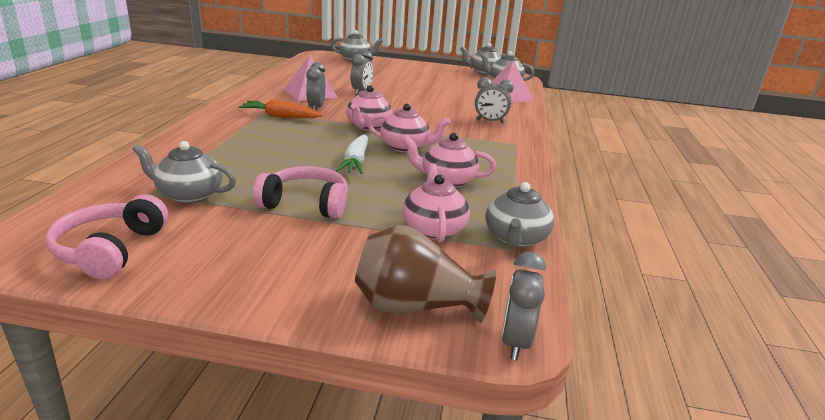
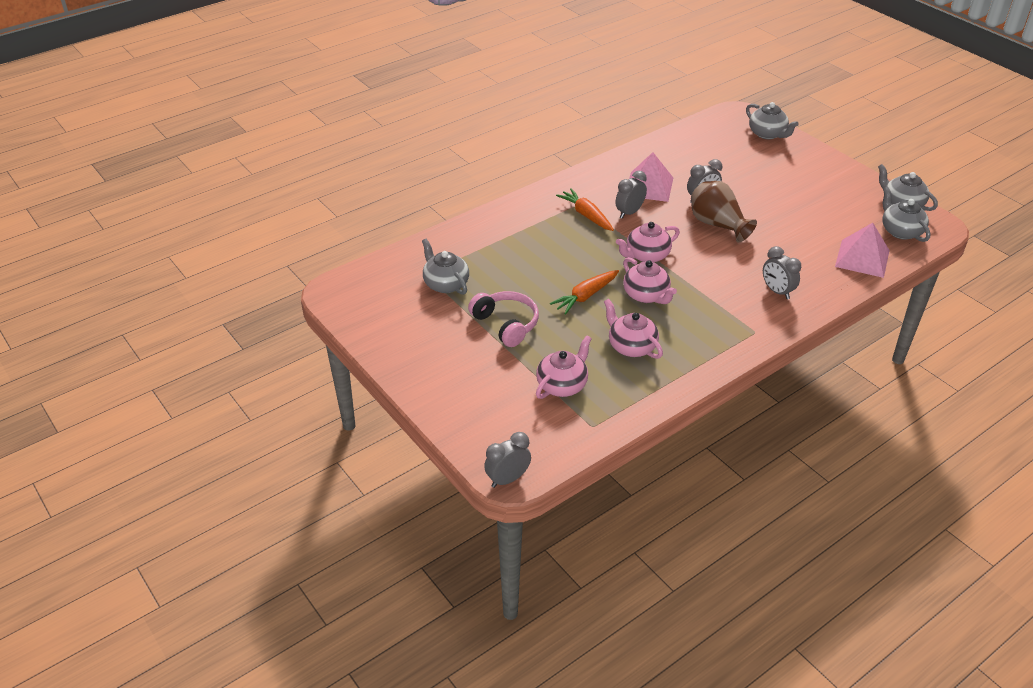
camera: 45 degrees right, 15 degrees up
(110, 250) = (374, 313): pink headphones -> none
(356, 162) = (586, 296): white carrot -> orange carrot
(415, 306) = (483, 431): brown vase -> brown vase (717, 225)
(515, 238) = (607, 420): grey teapot -> none

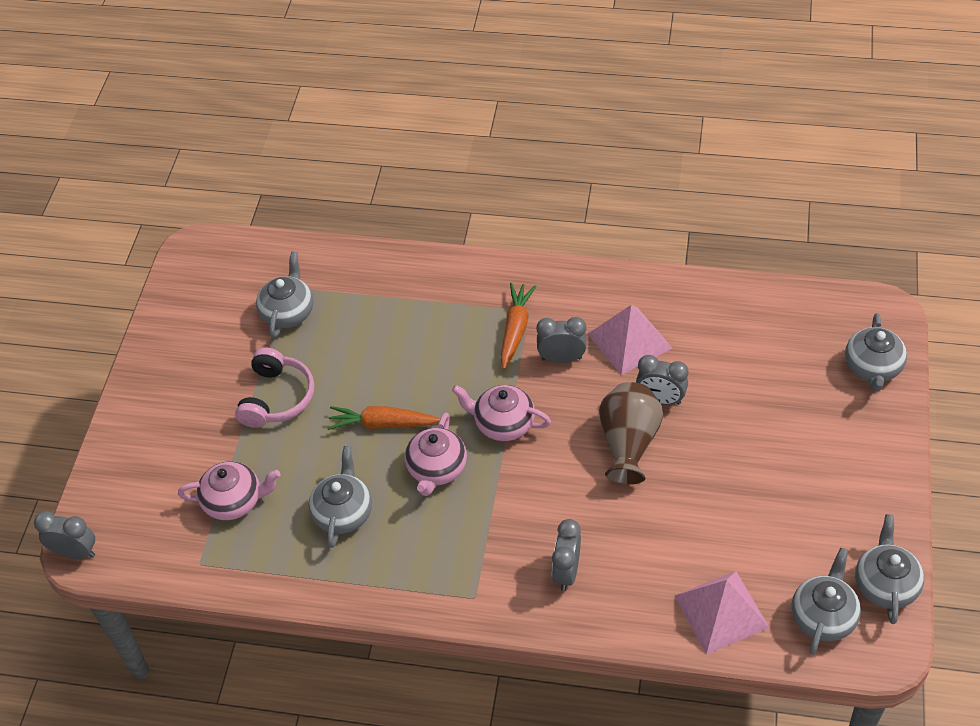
camera: 50 degrees right, 10 degrees up
(631, 346) = (343, 513): pink teapot -> grey teapot

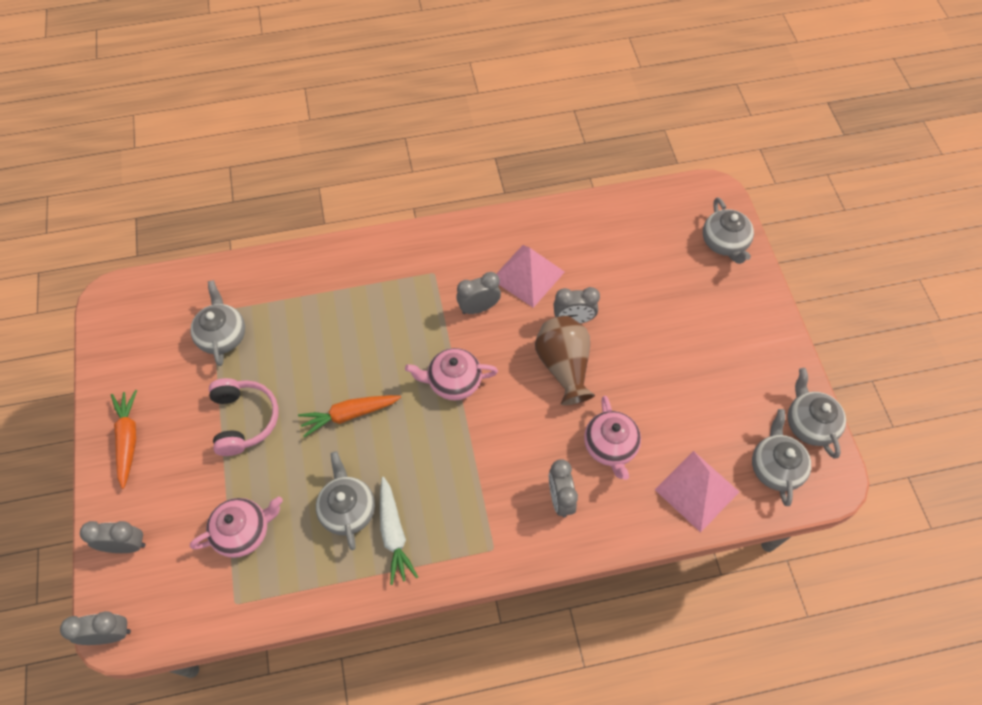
camera: 25 degrees left, 10 degrees up
(120, 478) = (126, 545): none -> grey clock
(379, 550) = (394, 533): none -> white carrot
(436, 469) = (413, 441): pink teapot -> pink teapot (610, 446)
(515, 329) = (429, 293): orange carrot -> orange carrot (128, 439)

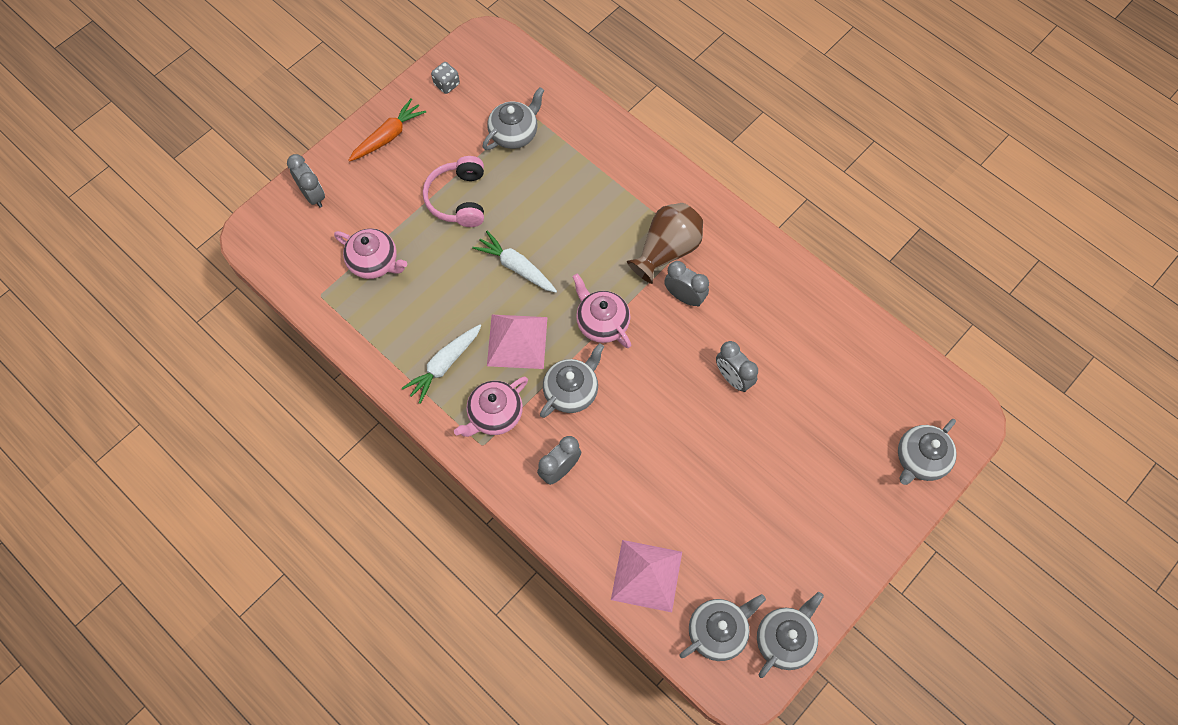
camera: 55 degrees right, 5 degrees up
(110, 634) = (248, 233): grey clock -> none
(123, 358) = (446, 84): none -> grey dice
(244, 420) = (458, 199): pink headphones -> pink headphones turned 135 degrees clockwise
(347, 509) = (440, 319): grey teapot -> grey teapot (571, 391)
(349, 415) = (516, 267): orange carrot -> white carrot
(528, 275) = (747, 314): pink pyramid -> pink pyramid (517, 341)
(564, 367) = (681, 399): brown vase -> brown vase (667, 250)
(610, 446) = (635, 481): pink teapot -> pink teapot (494, 415)

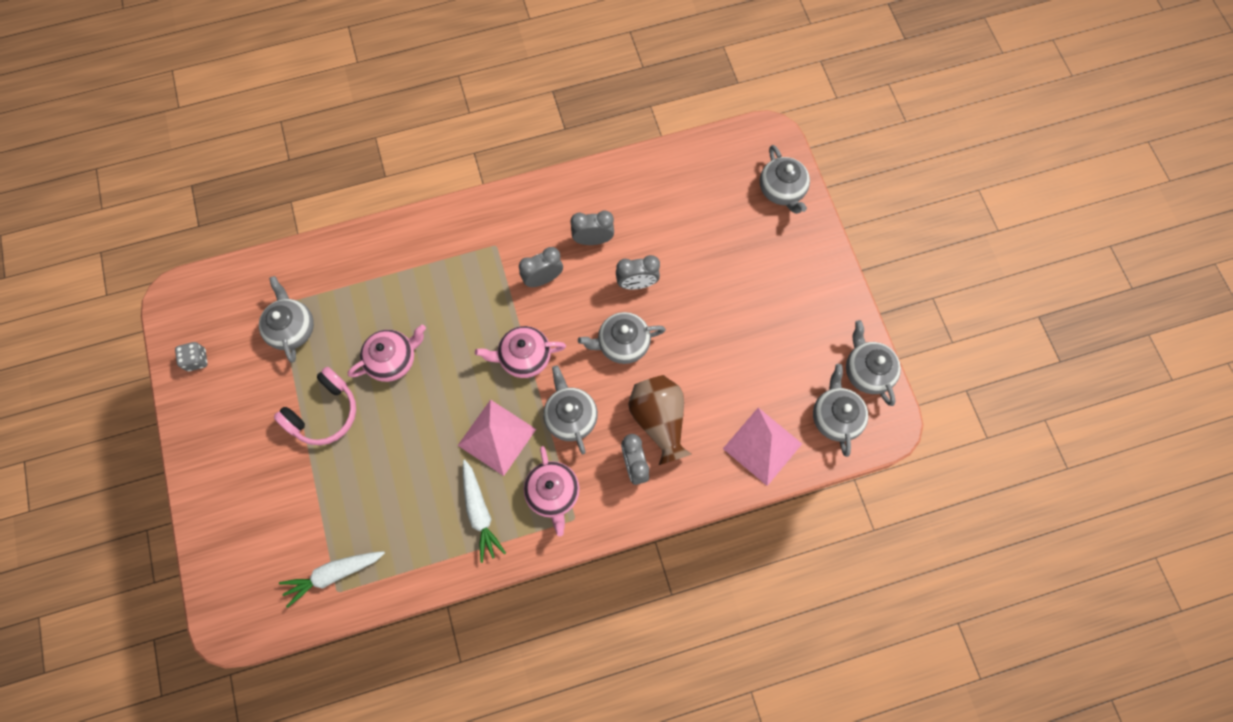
camera: 60 degrees left, 5 degrees up
(313, 195) = (226, 546): grey clock -> grey clock (593, 240)
(374, 262) = (337, 523): pink teapot -> pink teapot (393, 359)
(388, 136) = (213, 442): orange carrot -> none
(458, 199) = (324, 413): pink headphones -> pink headphones turned 75 degrees counterclockwise
(516, 267) = (426, 399): white carrot -> white carrot (334, 574)
(667, 250) = (492, 268): brown vase -> brown vase (659, 421)
(667, 397) = (622, 343): none -> grey teapot

